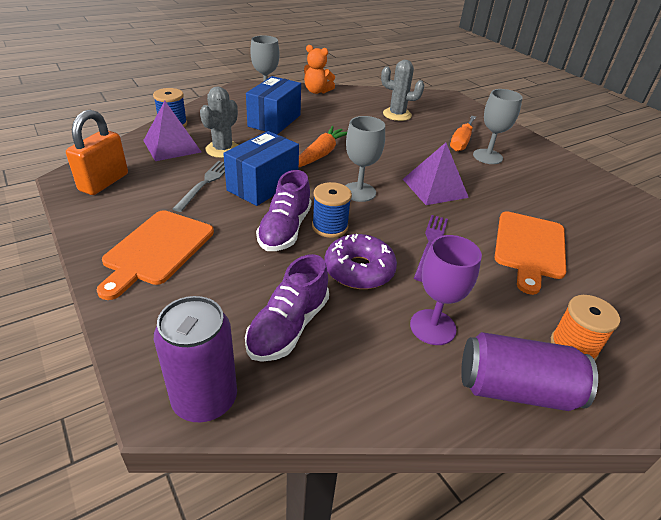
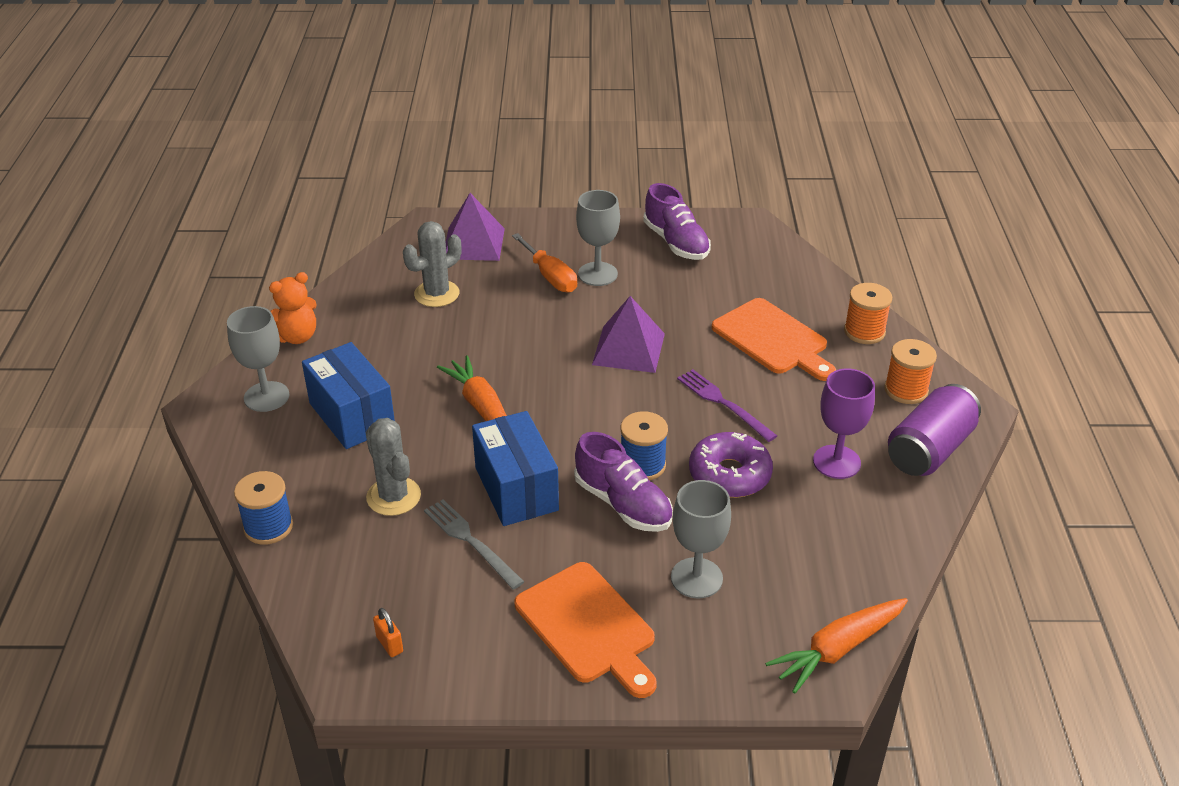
camera: 55 degrees left, 0 degrees up
(104, 182) = (389, 644): orange padlock -> orange padlock, size x0.43
(172, 146) = (339, 546): purple pyramid -> purple pyramid (473, 243)
(205, 399) = (838, 649): purple can -> orange carrot
(288, 327) = (780, 560): purple shoe -> purple shoe (676, 243)
(359, 192) = (592, 412): grey goblet -> grey goblet (696, 578)
(609, 296) = (864, 332): none -> orange spool

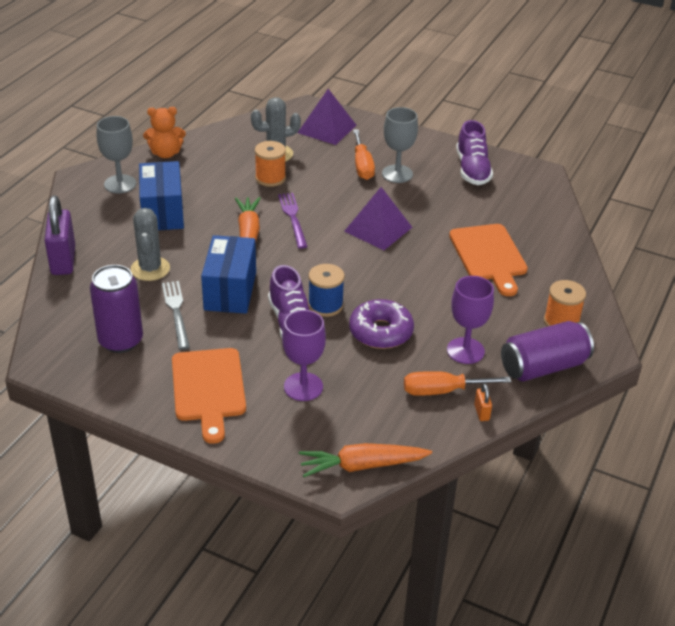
camera: 25 degrees right, 0 degrees up
(268, 527) = (63, 260): blue spool -> purple padlock
(389, 644) = (81, 352): orange padlock -> orange padlock (481, 412)
(429, 607) = (120, 341): none -> purple can
(696, 578) = (303, 387): grey goblet -> purple goblet
(723, 403) = (416, 286): purple fork -> purple fork (293, 218)
(850, 520) = (442, 391): none -> orange screwdriver
(864, 332) = (564, 272): orange spool -> orange spool (270, 178)

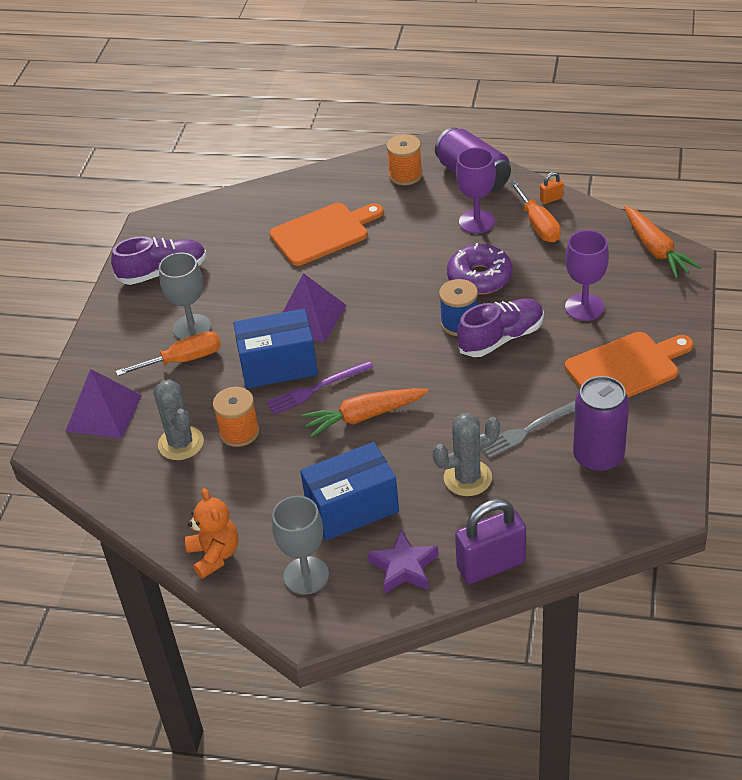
camera: 100 degrees left, 5 degrees up
(93, 223) = (404, 567): none -> purple star
(230, 291) = (472, 399): blue box -> blue box (278, 365)

